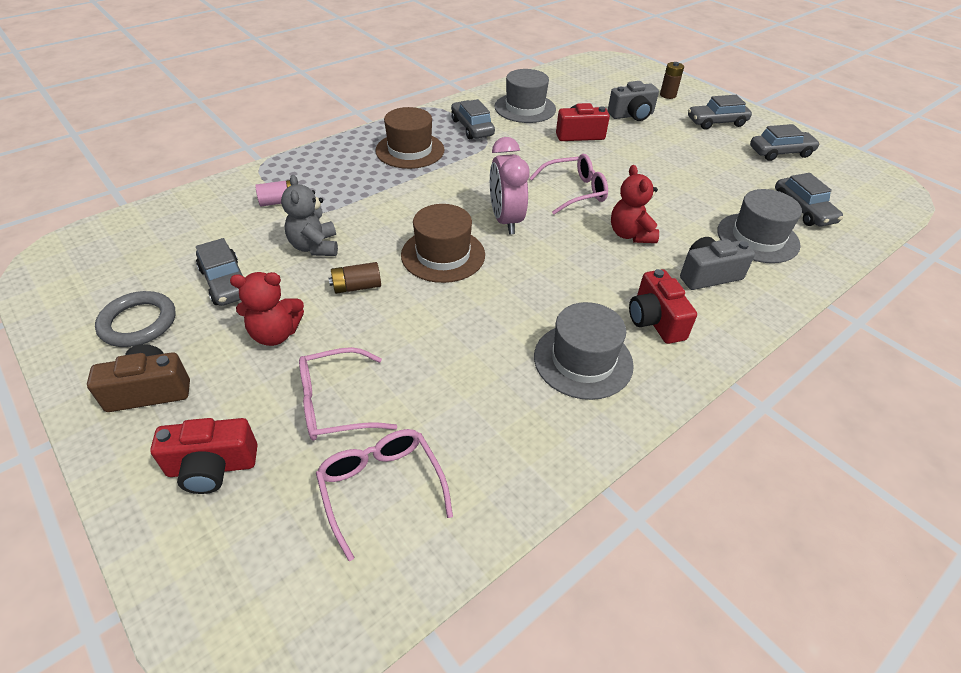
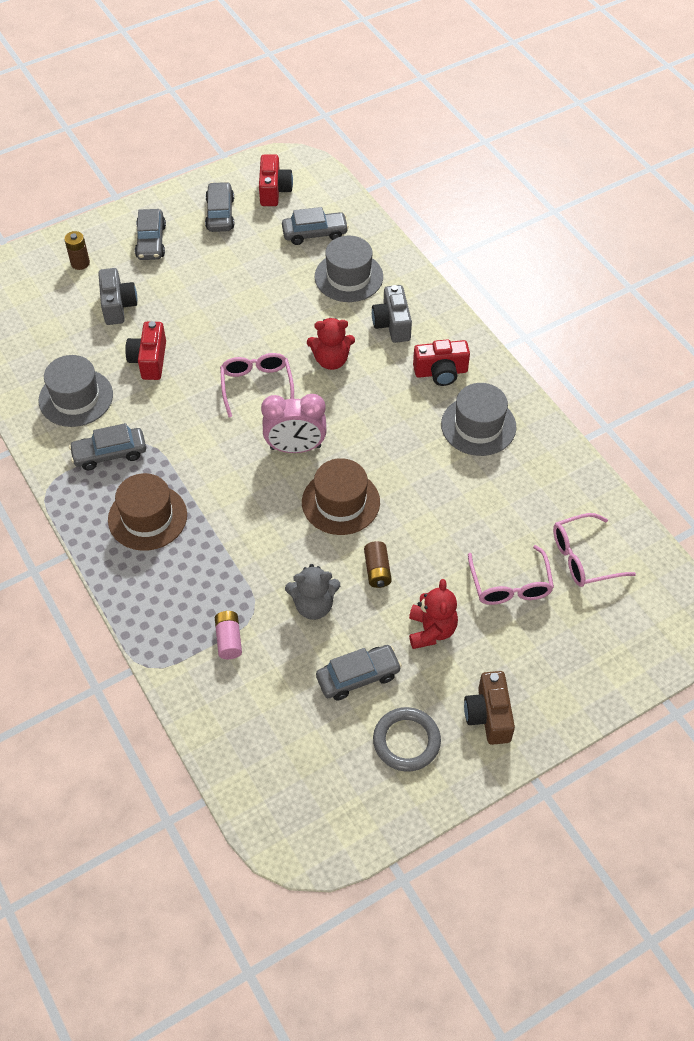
camera: 80 degrees left, 10 degrees up
(212, 467) = (563, 660): red camera -> red camera (274, 191)

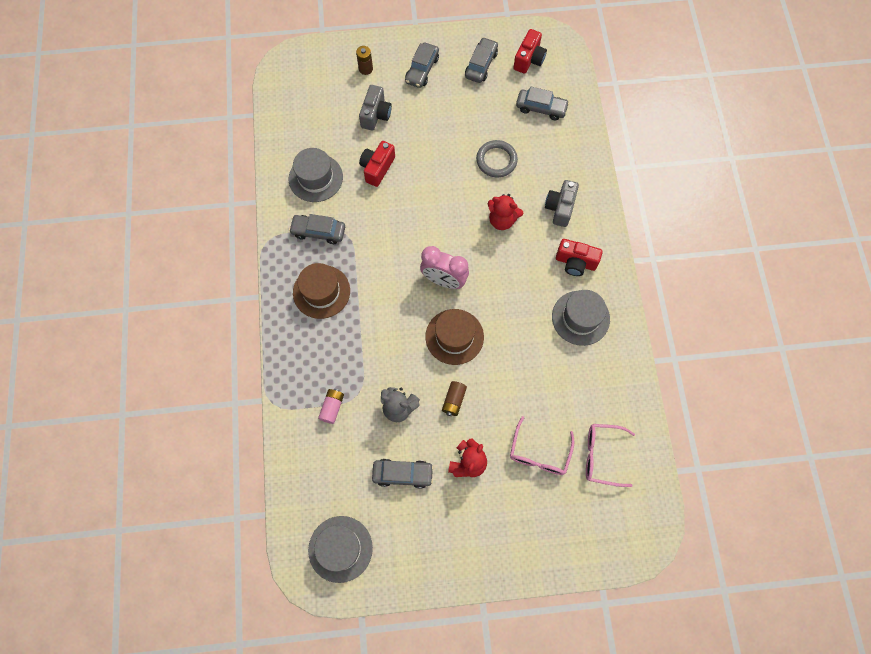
camera: 25 degrees right, 15 degrees up
(256, 385) = (440, 219): pink glasses -> none
(348, 277) = (548, 155): grey hat -> grey hat (340, 549)
(406, 741) = (411, 536): grey ring -> grey ring (496, 160)
(488, 715) = (475, 543): brown camera -> none

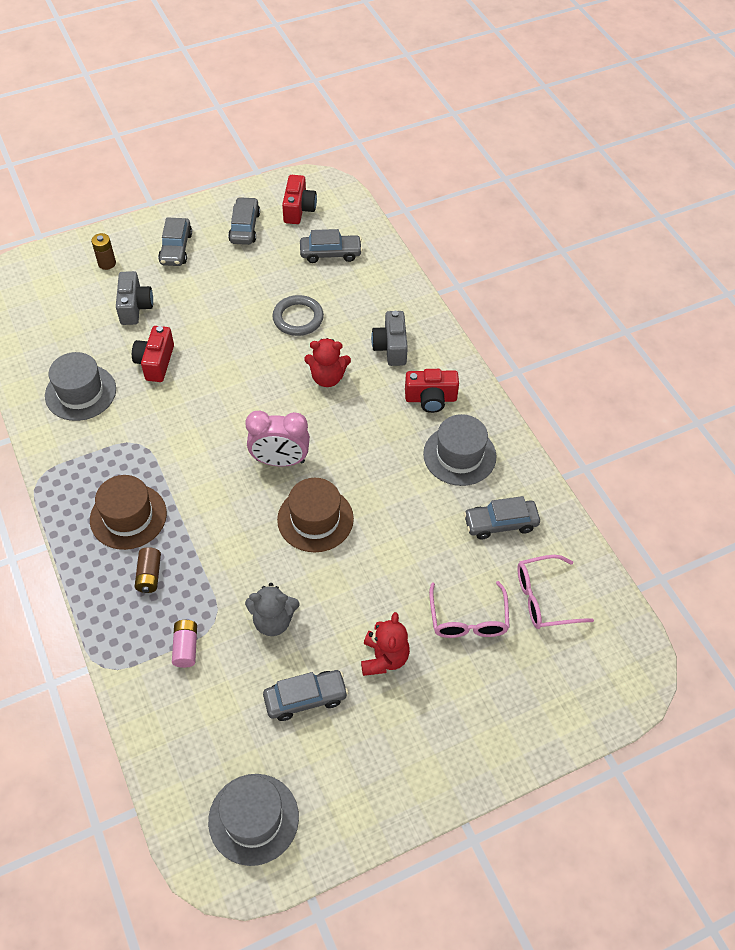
camera: 20 degrees left, 15 degrees down
(318, 232) = (103, 450): grey car -> grey car (500, 523)
(454, 400) = (340, 591): brown battery -> brown battery (149, 575)

